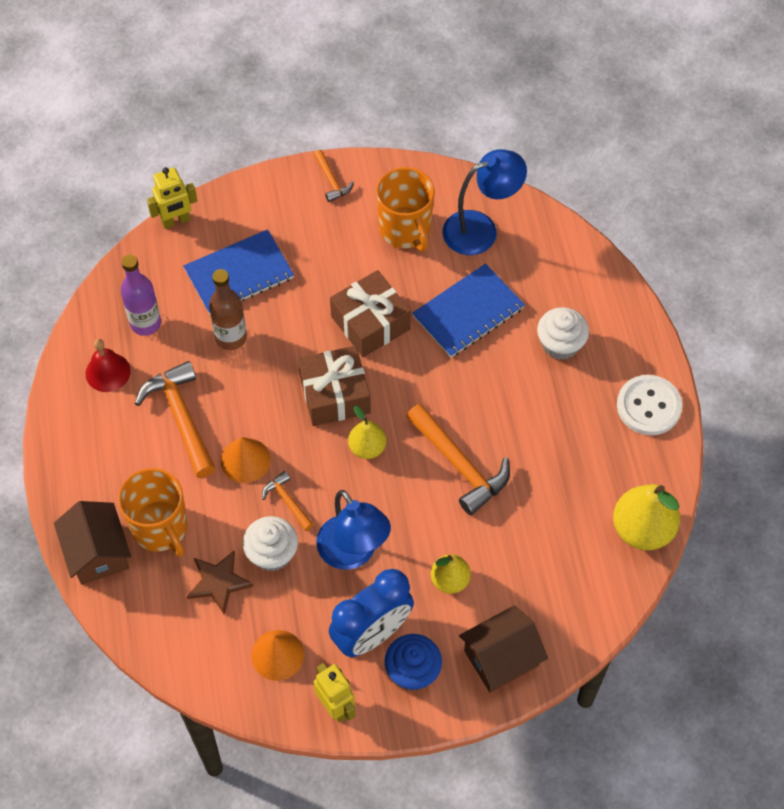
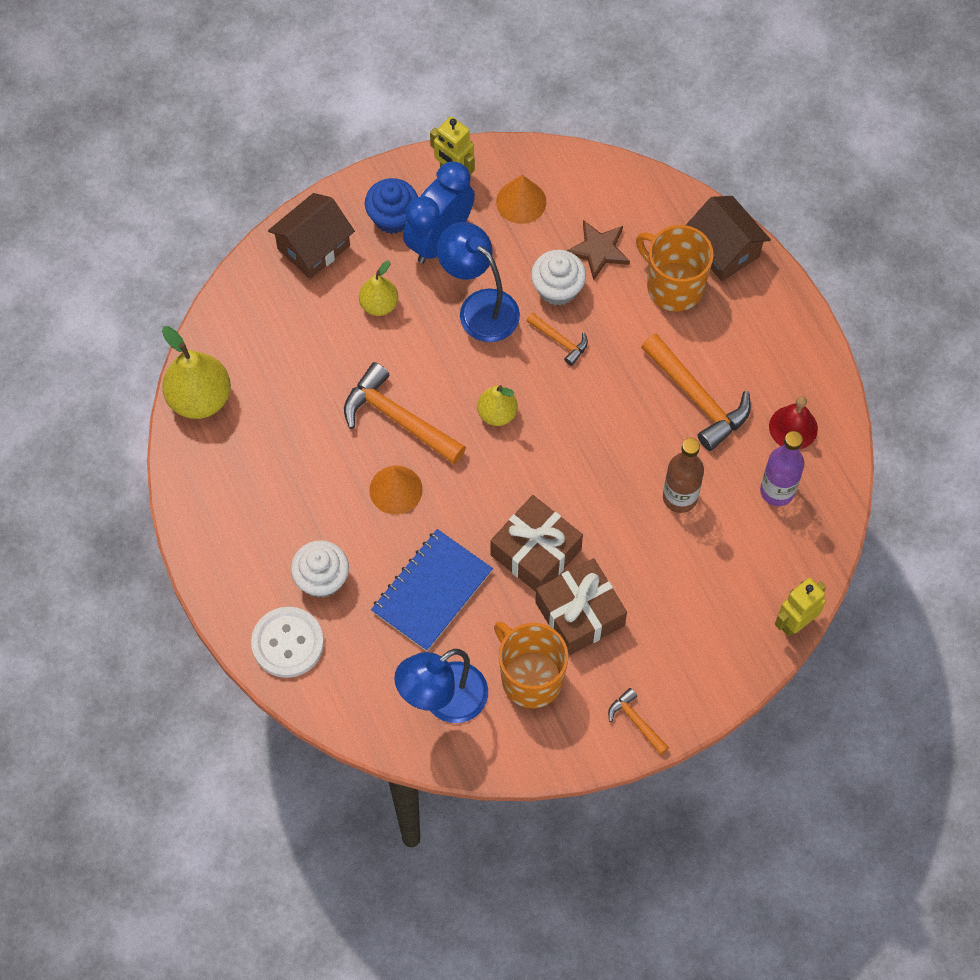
camera: 165 degrees right, 5 degrees up
(239, 274) = (699, 574): blue notebook -> none
(245, 460) = (616, 371): orange cone -> orange cone (396, 489)
(335, 394) = (548, 461): brown gift -> brown gift (579, 614)
(648, 406) = (213, 530): white button -> white button (287, 643)

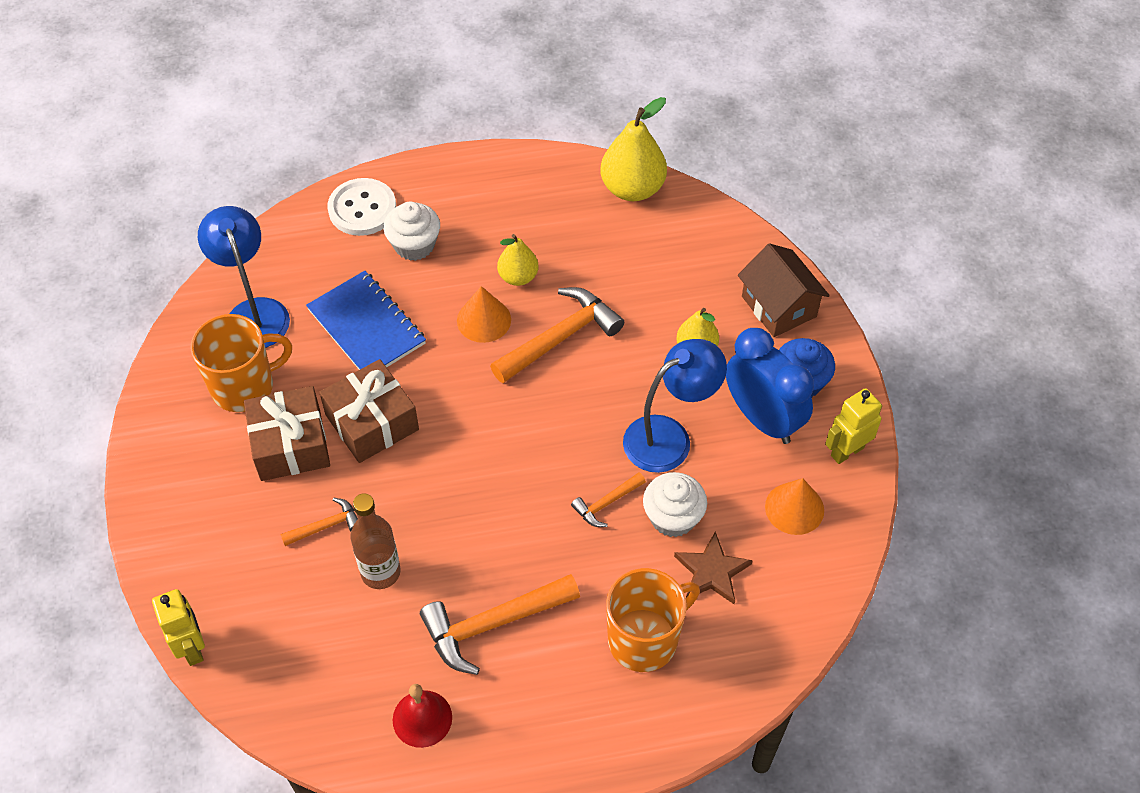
camera: 105 degrees right, 10 degrees down
(497, 413) = (538, 424): yellow pear -> yellow pear (518, 277)
(636, 722) = (158, 465): orange hammer -> orange hammer (326, 526)
(723, 249) = (680, 710): brown house -> none
(777, 491) = (350, 676): purple bottle -> none

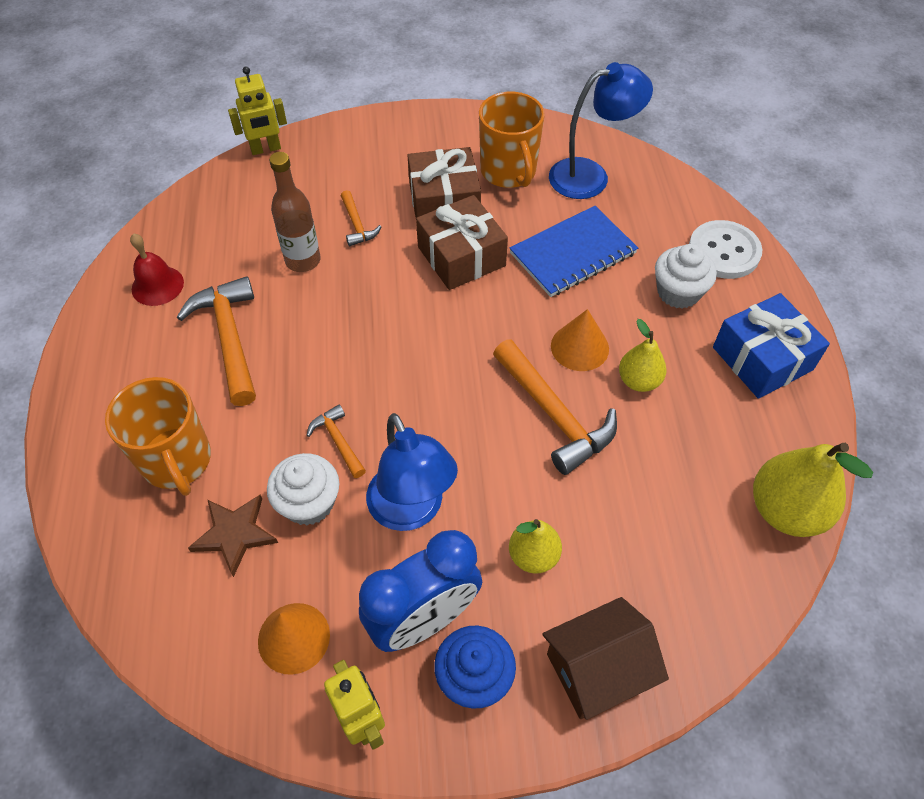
camera: 95 degrees right, 0 degrees up
(487, 191) = (762, 358): none -> blue gift

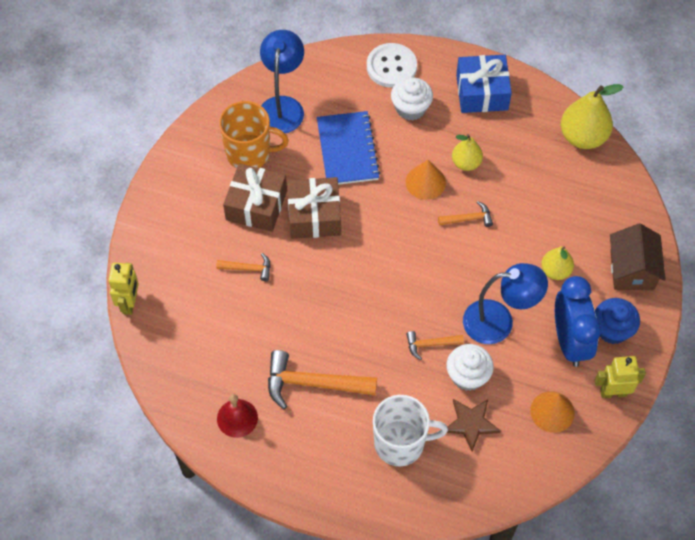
camera: 65 degrees left, 5 degrees up
(177, 461) = (400, 443): orange mug -> white mug
(303, 260) = (264, 315): brown bottle -> none
(554, 415) = (468, 219): orange hammer -> orange hammer, size x0.52

